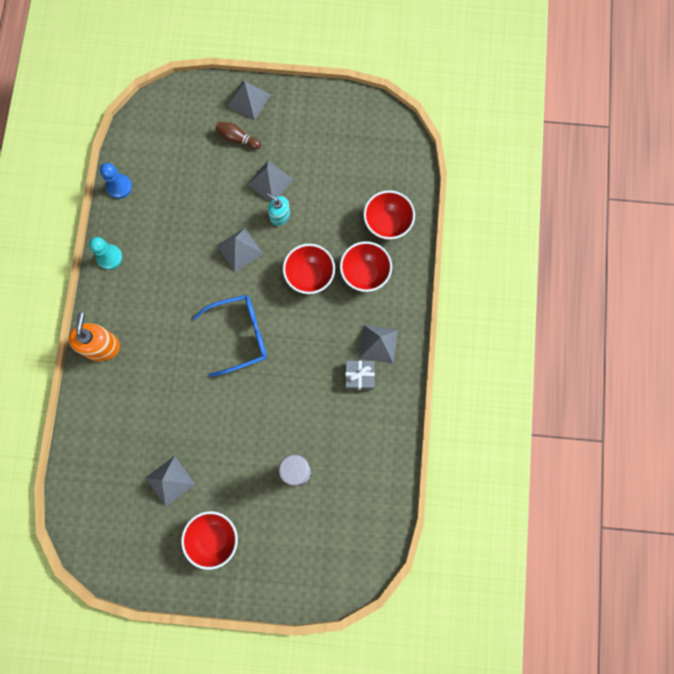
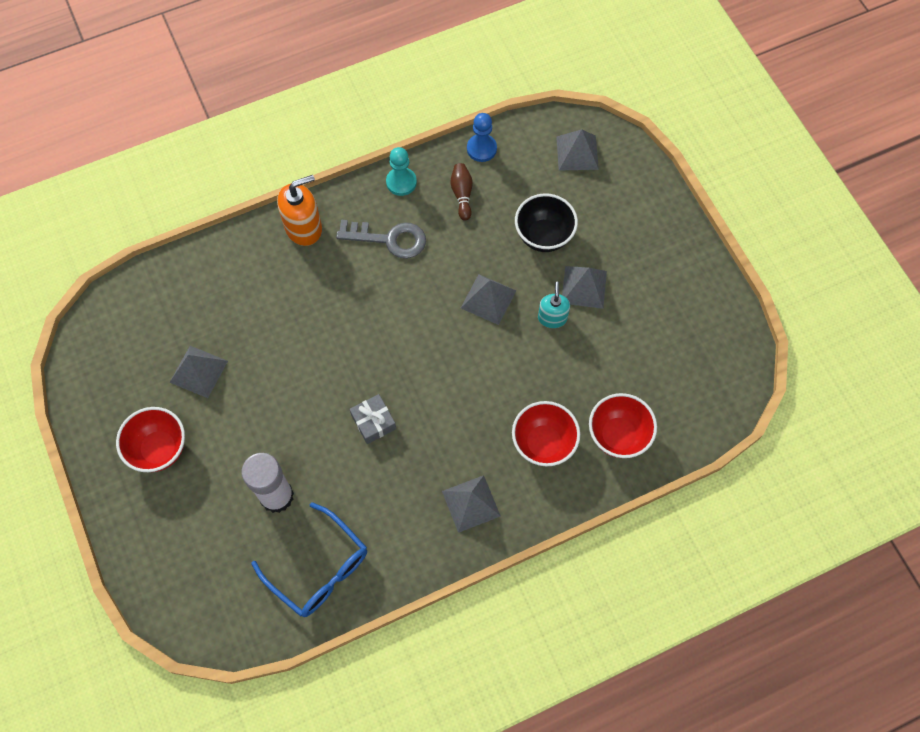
camera: 60 degrees right, 10 degrees down
(150, 291) = (389, 239): none -> grey key
(215, 185) = (543, 236): none -> black bowl
(237, 138) = (610, 228): brown bowling pin -> brown bowling pin (462, 194)
(239, 335) = (393, 352): blue glasses -> blue glasses (319, 568)
(248, 100) = (661, 214): grey pyramid -> grey pyramid (577, 153)
(309, 276) = (503, 386): red bowl -> none
(359, 376) = (421, 503): grey gift -> grey gift (373, 422)

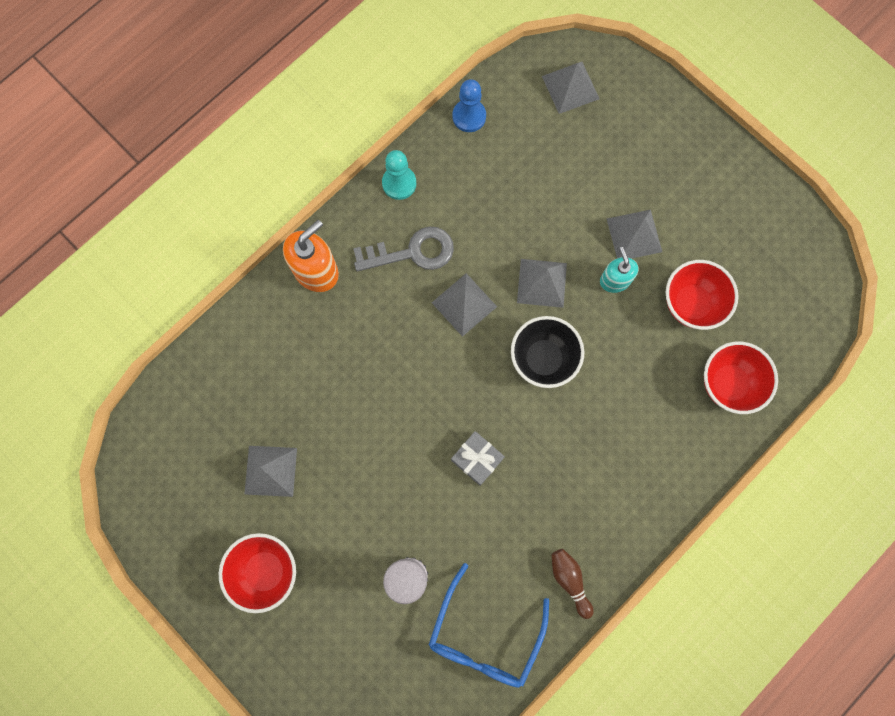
camera: 20 degrees left, 10 degrees up
(319, 568) = (484, 635): blue glasses -> blue glasses turned 90 degrees clockwise
(462, 194) = (469, 175): brown bowling pin -> brown bowling pin (569, 580)
(471, 503) = (610, 509): grey pyramid -> grey pyramid (464, 304)
(543, 236) = (571, 193): black bowl -> black bowl (543, 359)
(543, 443) = (658, 419): red bowl -> red bowl (691, 304)

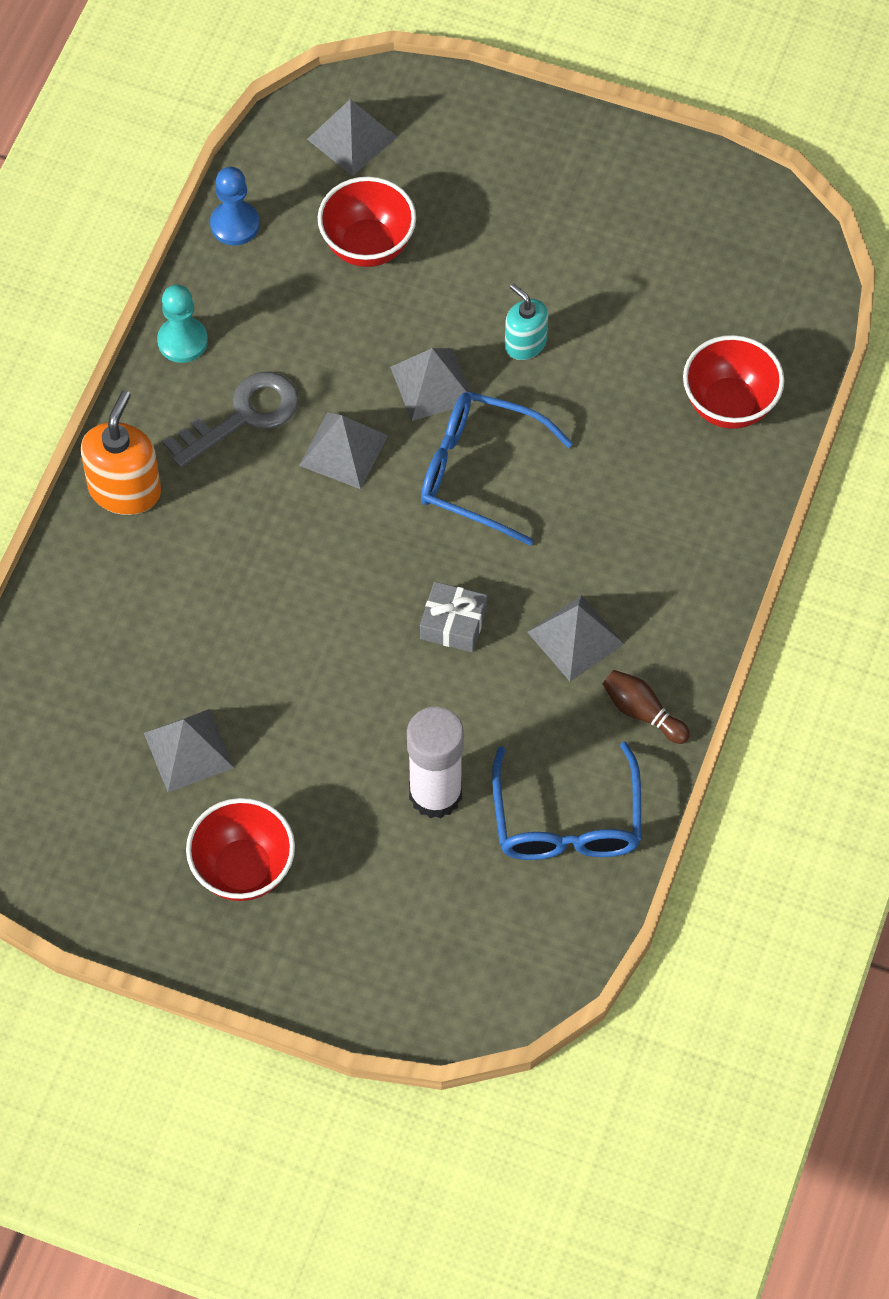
camera: 25 degrees left, 15 degrees down
(543, 359) = (479, 472): black bowl -> blue glasses
(634, 235) = (523, 281): grey pyramid -> grey pyramid (575, 638)
(691, 304) = (636, 332): red bowl -> red bowl (367, 245)

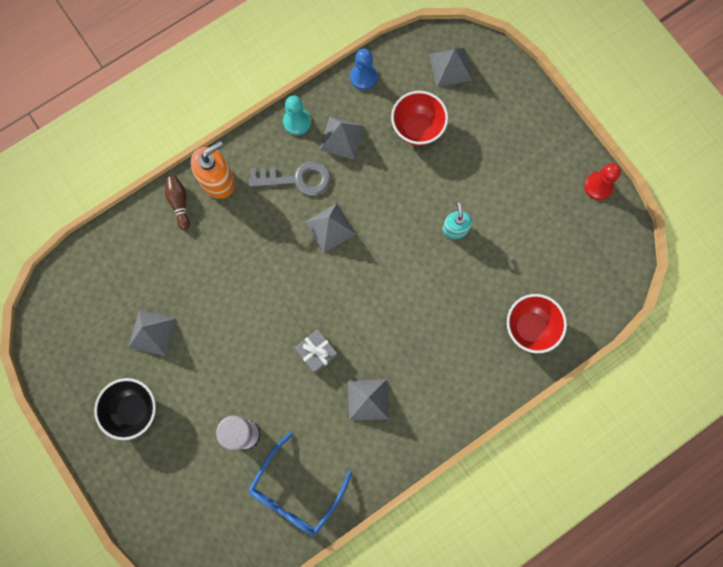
camera: 35 degrees right, 15 degrees up
(243, 869) = (133, 410): red bowl -> black bowl
(432, 384) = (396, 221): grey pyramid -> grey pyramid (342, 138)
(479, 472) = (385, 282): blue glasses -> none
(642, 712) = (371, 460): brown bowling pin -> brown bowling pin (179, 203)
(682, 169) = (598, 186): none -> red pawn

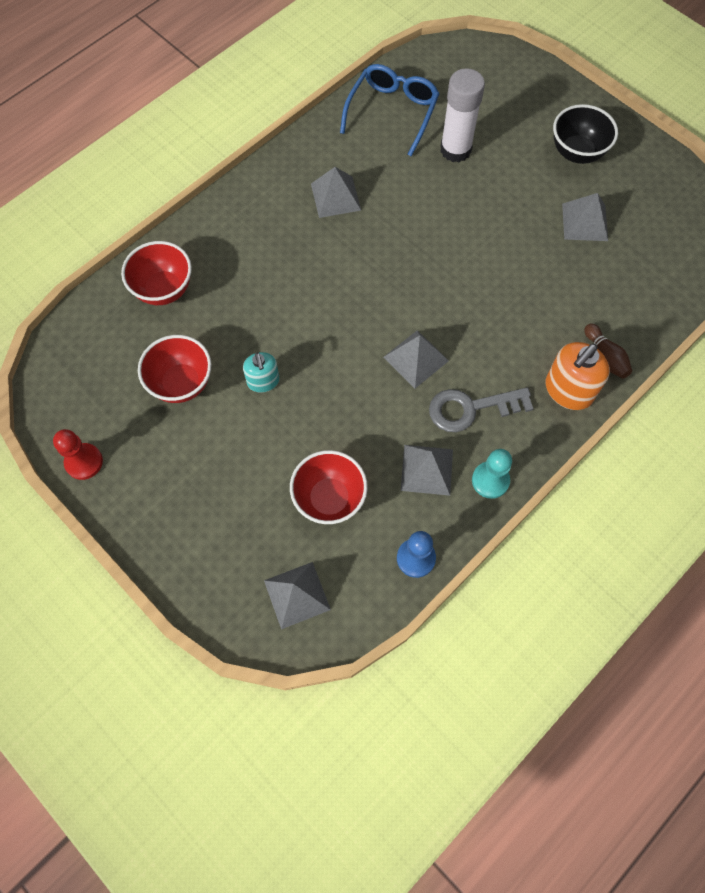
camera: 170 degrees right, 10 degrees down
(316, 352) = (400, 230): grey gift -> none
(520, 238) = (181, 383): none -> red bowl

